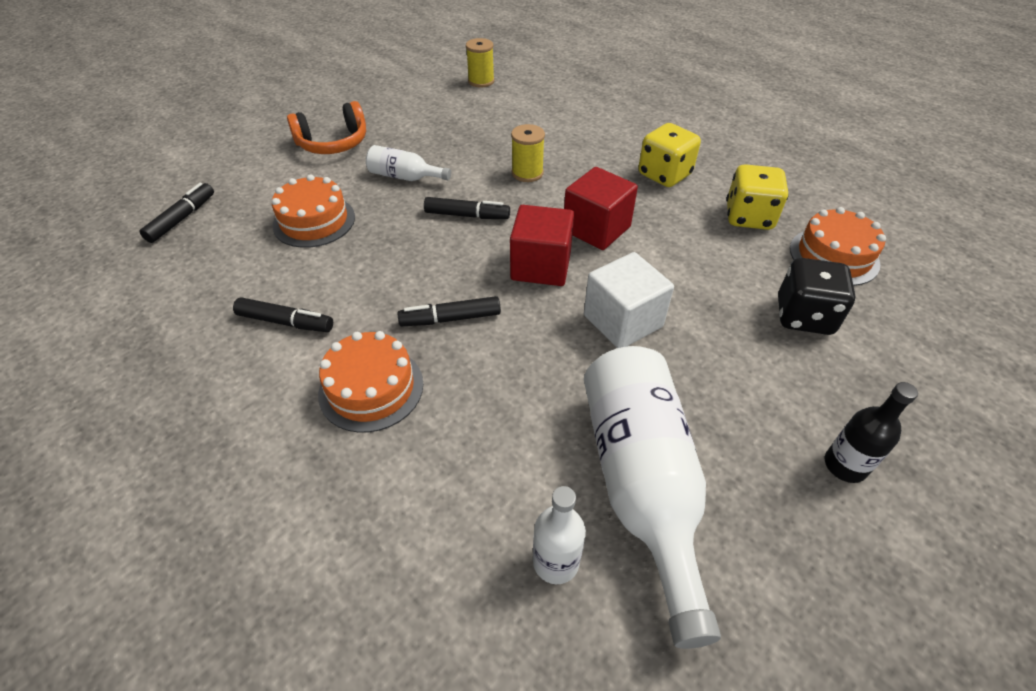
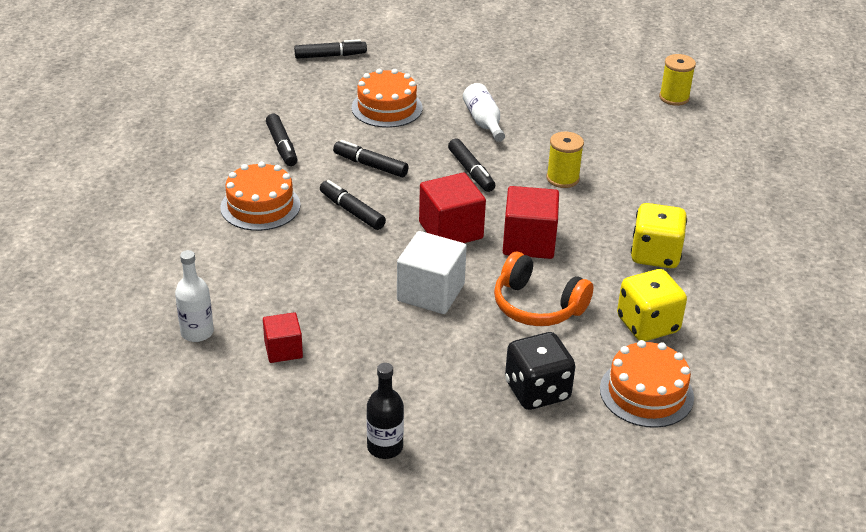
camera: 55 degrees right, 10 degrees down
(333, 143) = (485, 70): orange headphones -> orange headphones (537, 306)
(391, 272) = (370, 165): none -> black marker
(641, 484) = (283, 350): white bottle -> red cube

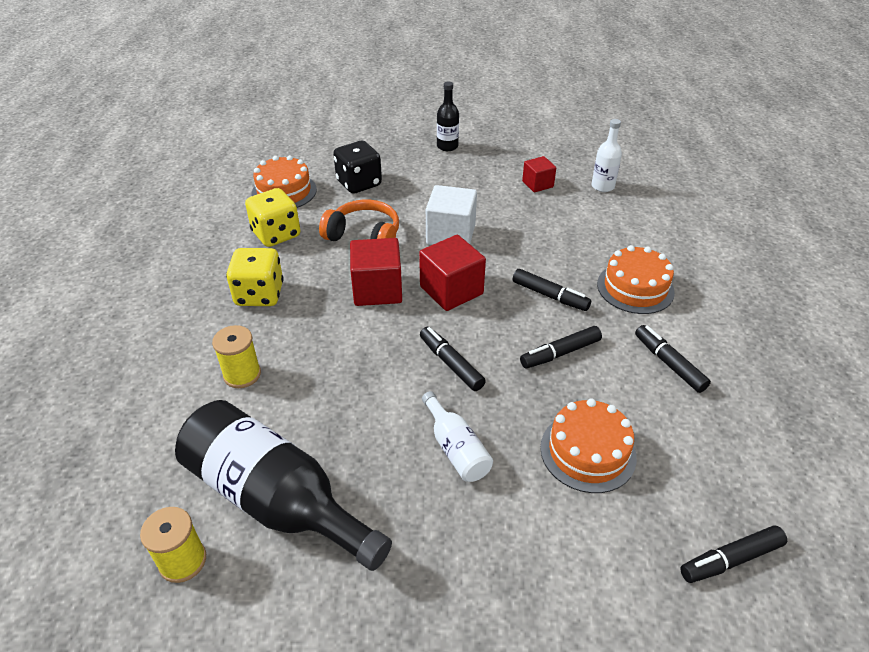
camera: 170 degrees right, 5 degrees up
(370, 165) = (560, 353): black marker -> black marker turned 135 degrees clockwise
(562, 178) = (349, 371): yellow spool -> yellow spool (242, 374)
(617, 115) = (276, 499): none -> black bottle

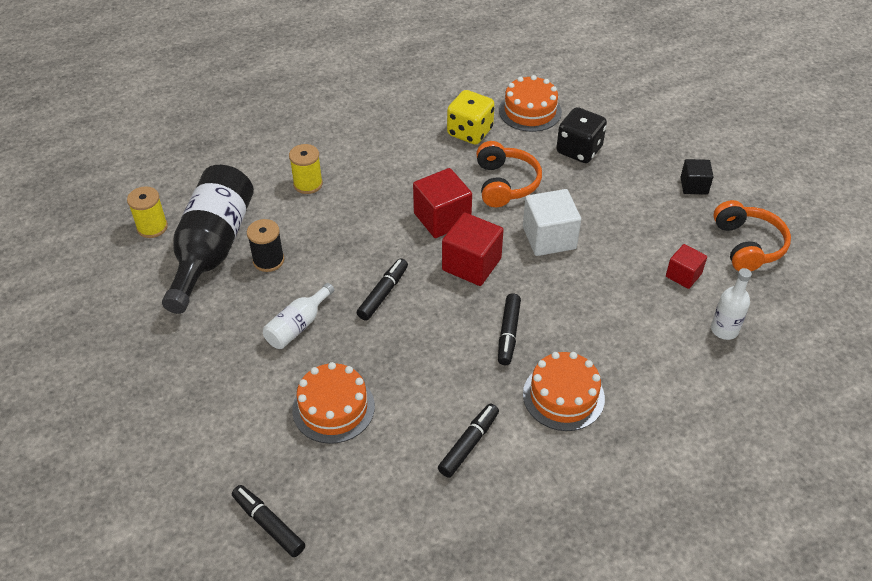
camera: 65 degrees right, 5 degrees up
(259, 294) = (393, 155): yellow dice -> none
(337, 446) = (268, 260): none -> black spool
(447, 146) = (694, 186): black bottle -> black cube
(525, 147) = (747, 245): none -> orange headphones
(560, 353) = (436, 361): black marker -> none

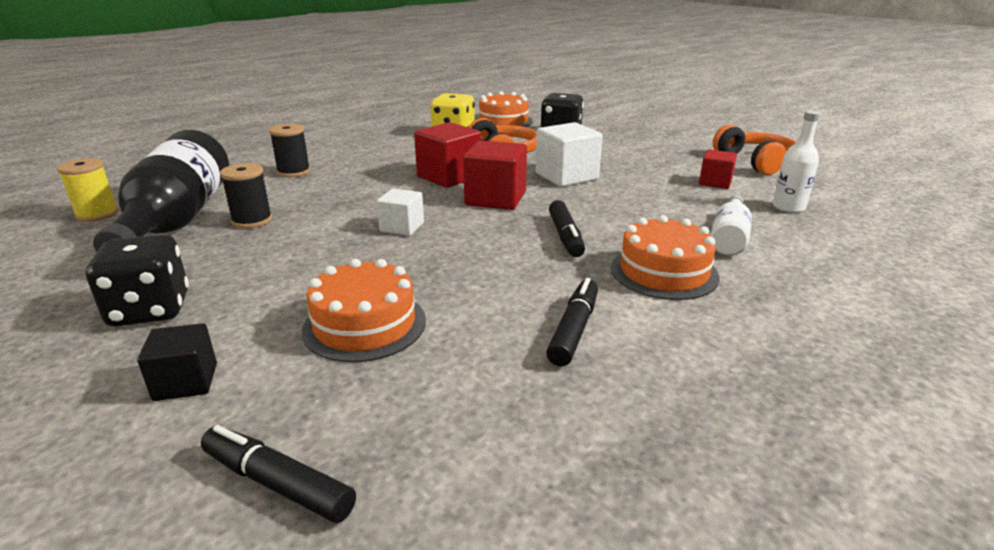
camera: 15 degrees left, 20 degrees down
(198, 361) = (150, 310): none -> black dice
(298, 326) = (298, 262): white bottle -> white bottle (729, 238)
(308, 184) = (293, 172): yellow spool -> black spool
(383, 294) = (402, 227): black marker -> white cube
(694, 186) = (677, 140): black cube -> black cube (186, 382)

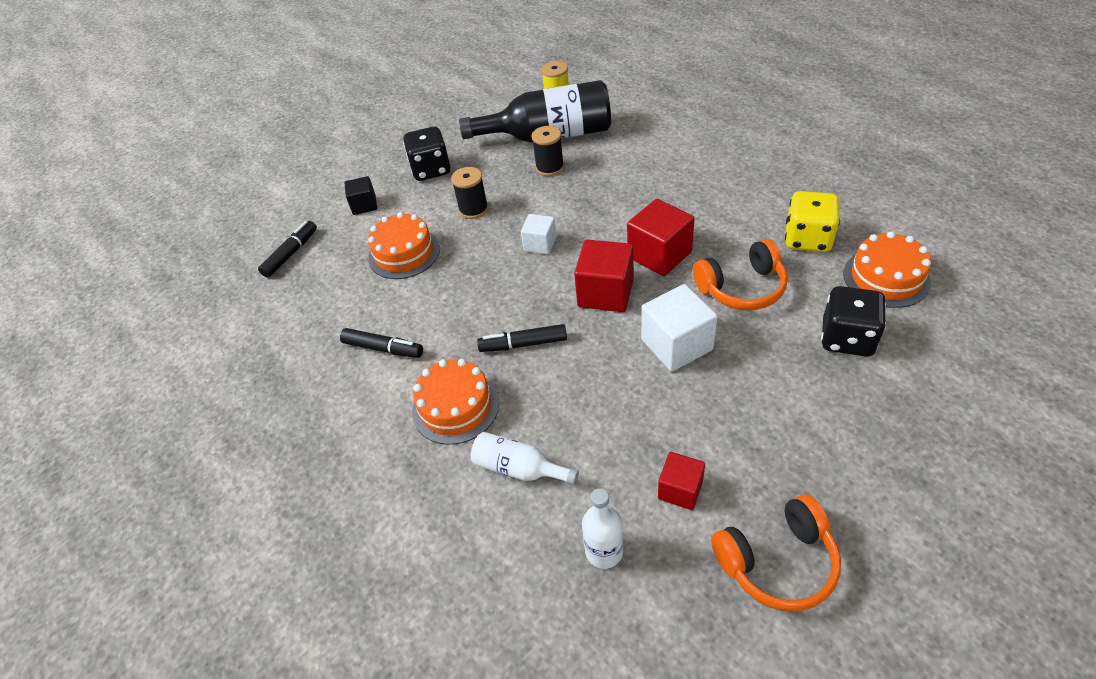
camera: 95 degrees right, 20 degrees up
(293, 172) = (654, 158): black spool -> black spool (473, 209)

